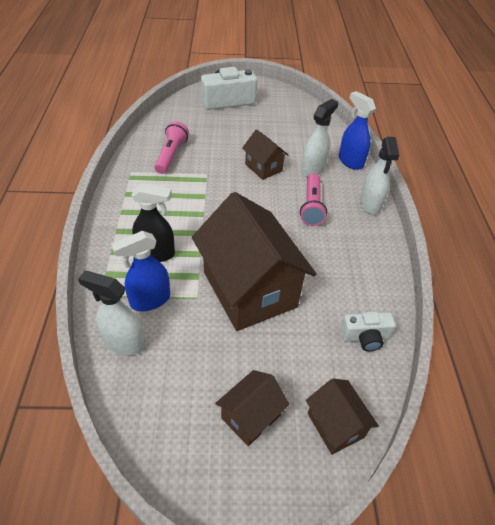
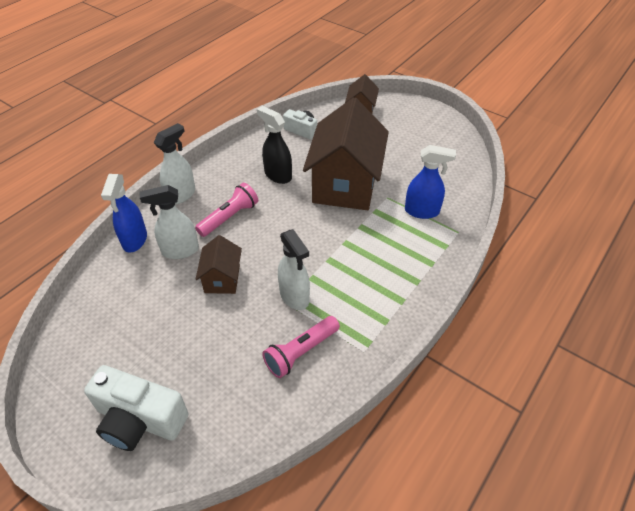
camera: 140 degrees left, 0 degrees up
(124, 342) = (455, 195): white spray bottle -> white spray bottle (294, 296)
(156, 253) = (395, 243): black spray bottle -> black spray bottle (277, 175)
(250, 416) = (401, 132): brown house -> none

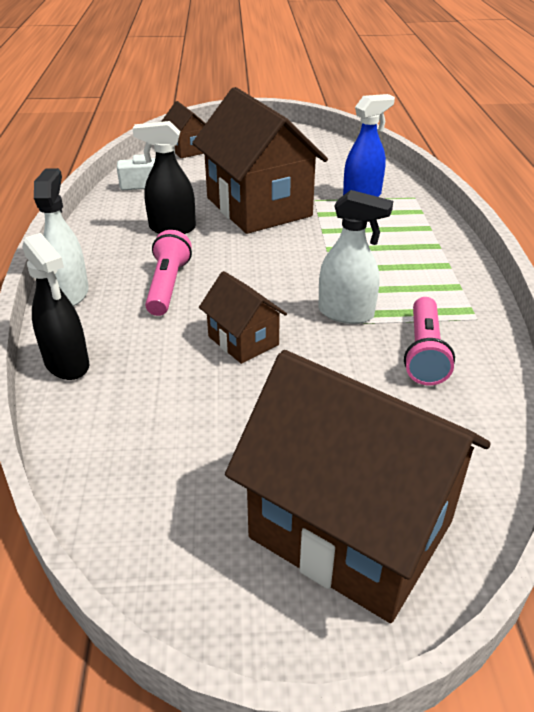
camera: 40 degrees left, 10 degrees down
(134, 240) = (67, 364): blue spray bottle -> black spray bottle
(139, 420) = (351, 529): white camera -> brown house
(180, 251) = (149, 343): white spray bottle -> none

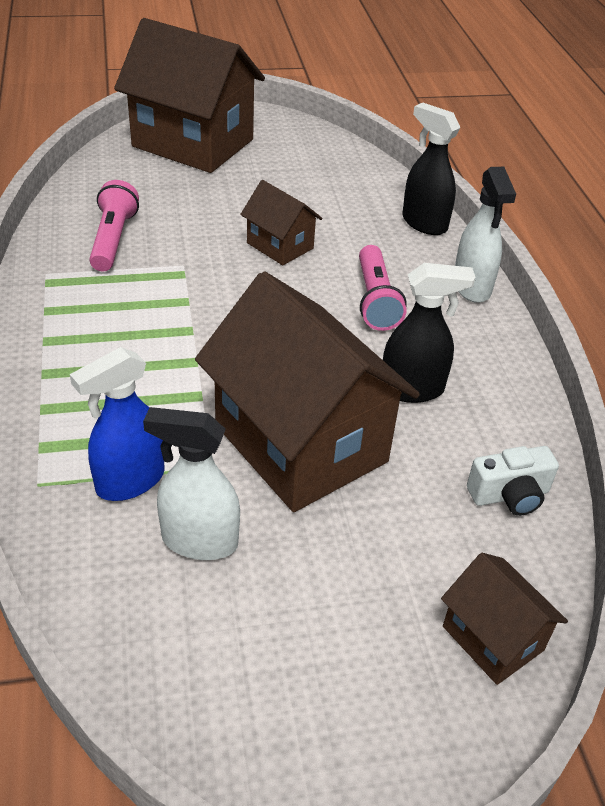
camera: 170 degrees right, 5 degrees up
(346, 313) = (180, 274): white spray bottle -> white spray bottle (199, 541)

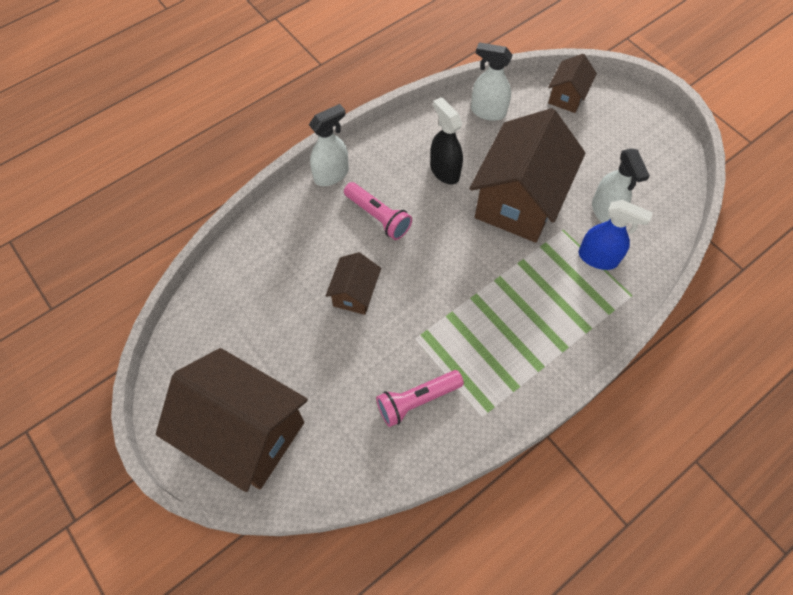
camera: 115 degrees left, 20 degrees up
(193, 143) = (246, 432): brown house -> brown house turned 60 degrees counterclockwise
(375, 300) = (378, 217): pink flashlight -> pink flashlight turned 75 degrees clockwise
(424, 223) = (272, 223): black spray bottle -> none
(510, 495) = (487, 111): white camera -> white spray bottle

